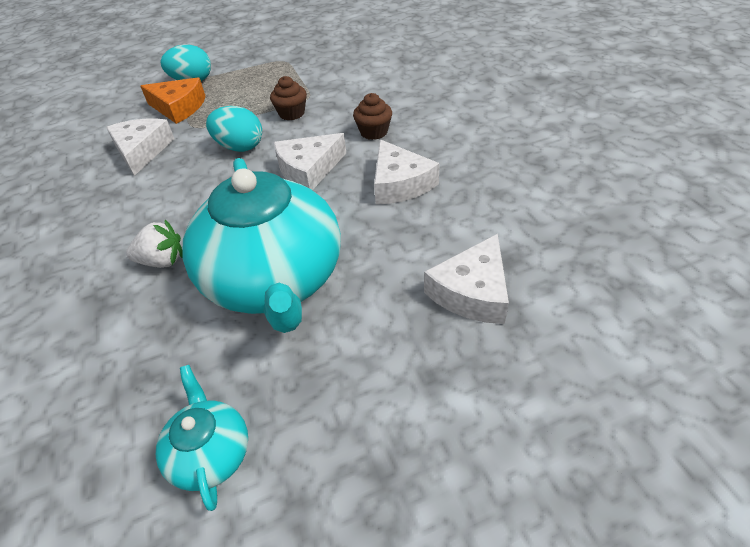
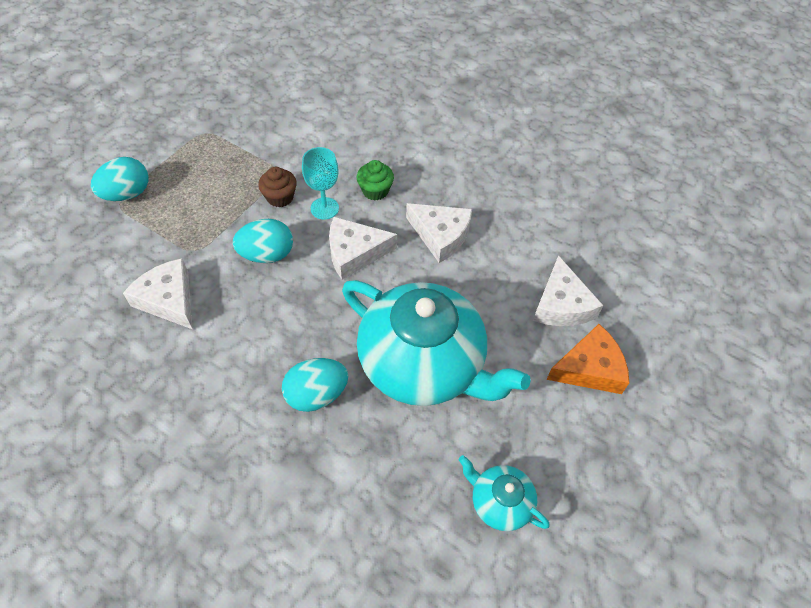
camera: 40 degrees left, 10 degrees up
(162, 261) = (316, 394): white strawberry -> turquoise egg
(178, 108) = (150, 233): orange cheese -> orange cheese (589, 368)
(309, 169) = (355, 252): white cheese -> white cheese turned 60 degrees clockwise
(318, 131) = (324, 208): none -> turquoise goblet
(374, 132) = (375, 191): brown cupcake -> green cupcake

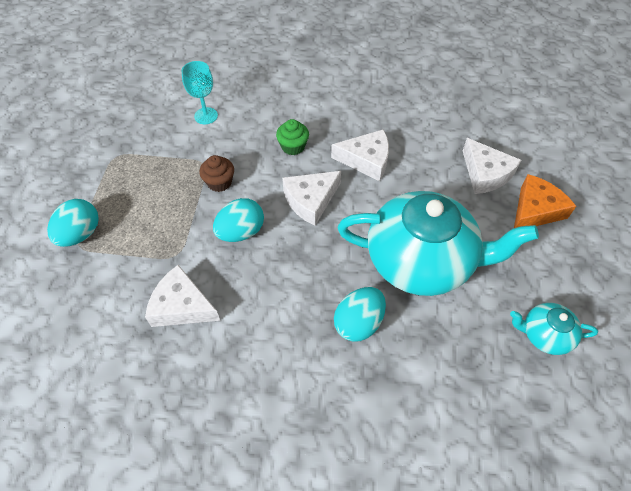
camera: 25 degrees left, 0 degrees up
(324, 208) = (262, 176): turquoise goblet -> turquoise goblet (206, 116)

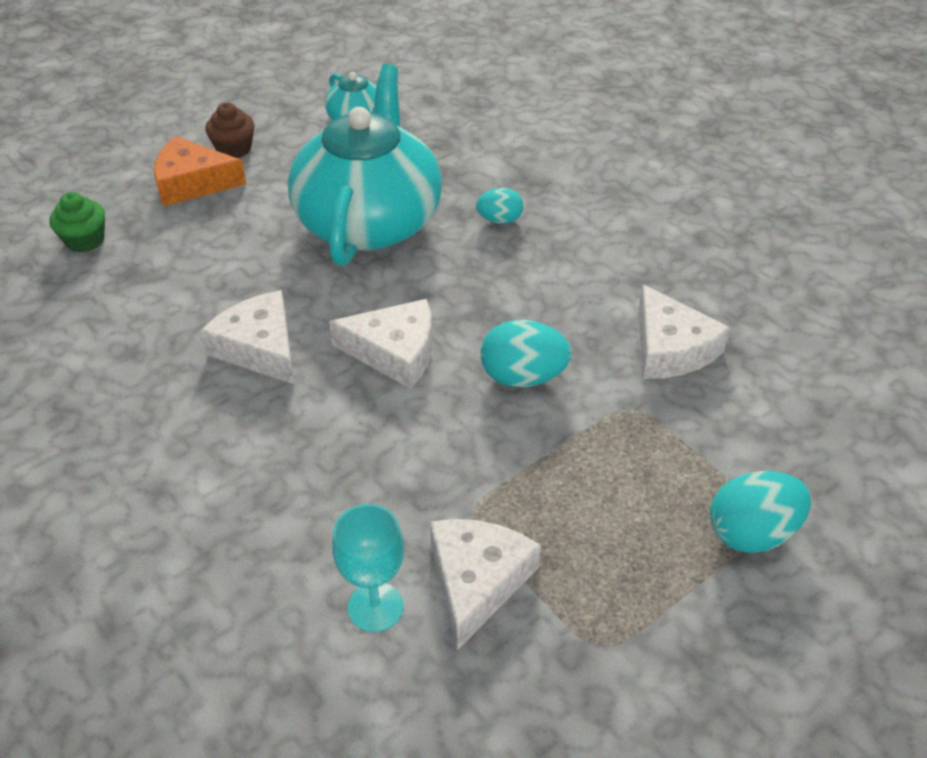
camera: 135 degrees left, 10 degrees down
(219, 182) = (481, 463): brown cupcake -> brown cupcake (234, 149)
(293, 146) = (319, 438): green cupcake -> green cupcake (85, 240)
(358, 323) = (499, 220): turquoise egg -> turquoise egg, size x0.62
(421, 261) = (369, 221): turquoise teapot -> turquoise teapot turned 45 degrees clockwise
(485, 174) = (169, 239): white cheese -> white cheese (477, 581)

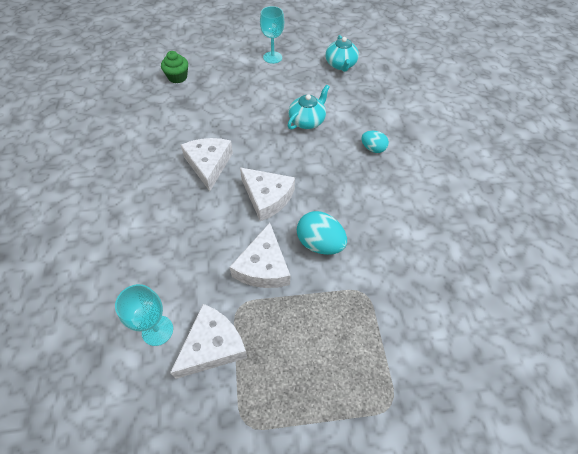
camera: 30 degrees right, 10 degrees up
(192, 182) = (242, 67): orange cheese -> none
(234, 149) = (272, 57): brown cupcake -> turquoise goblet
(369, 221) = (307, 121): turquoise teapot -> turquoise teapot, size x0.45
(670, 348) = (412, 268): white cheese -> white cheese (263, 266)
(751, 532) = (376, 409): turquoise egg -> none

